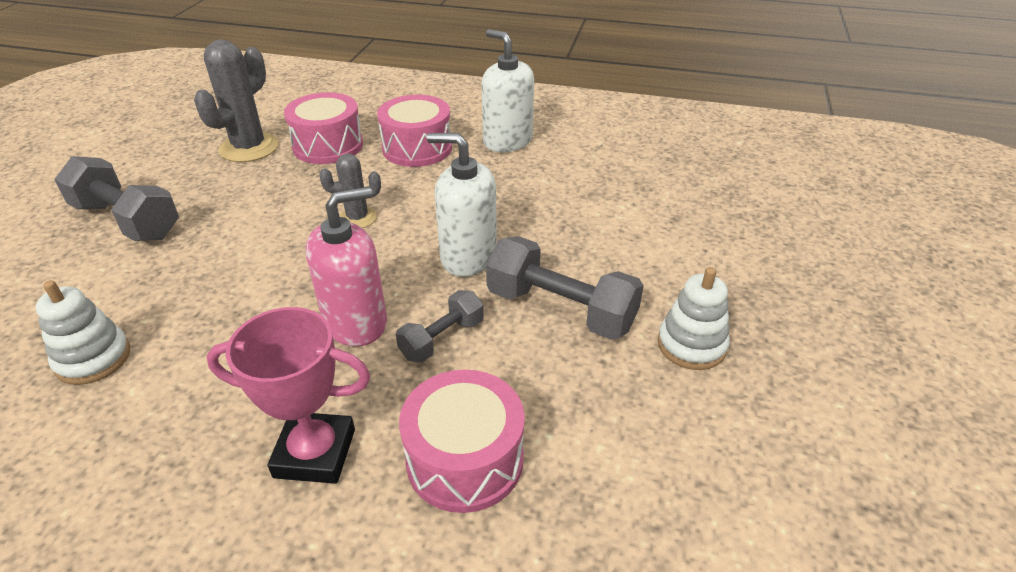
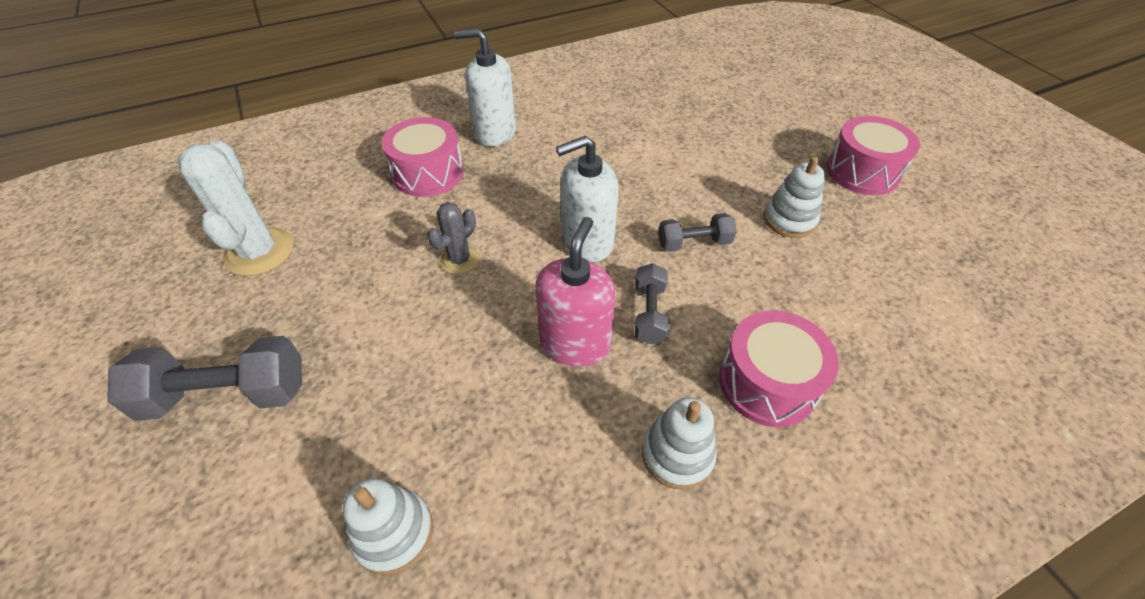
camera: 40 degrees left, 10 degrees up
(249, 148) = (259, 252): grey cactus -> white cactus
(315, 453) = (677, 455): pink trophy -> white stacking toy
(328, 146) = (341, 210): pink drum -> pink drum (862, 172)
(560, 310) = (694, 243): grey dumbbell -> grey dumbbell, size x0.58

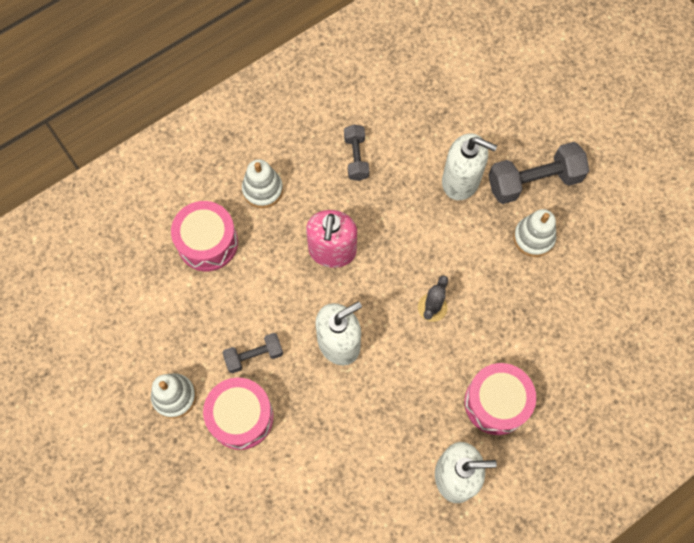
camera: 170 degrees right, 20 degrees up
(259, 252) = (586, 289): white cactus -> none
(340, 414) = (461, 181): none -> white soap dispenser
(394, 532) = (403, 129): white stacking toy -> white stacking toy (533, 238)
(649, 313) = (284, 282): grey dumbbell -> grey dumbbell (356, 157)
(862, 172) = (97, 475): pink drum -> pink drum (241, 417)

